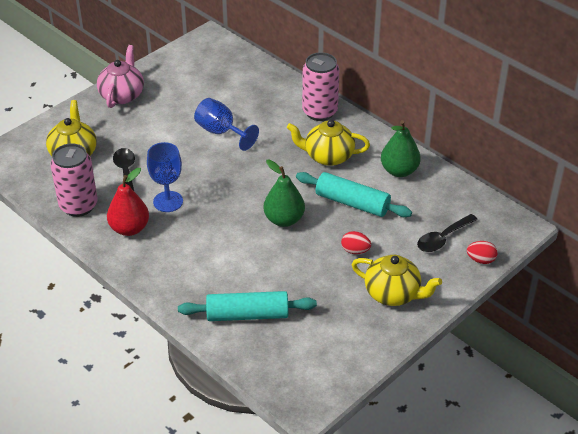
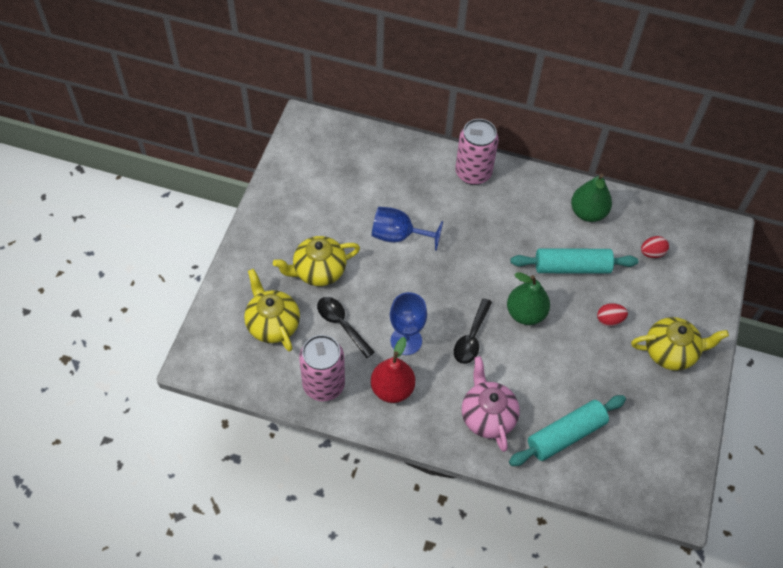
camera: 30 degrees left, 15 degrees up
(122, 95) = (269, 230): pink teapot -> pink teapot (487, 416)
(328, 156) = (515, 223): yellow teapot -> yellow teapot (318, 271)
(442, 238) = (672, 272): black spoon -> black spoon (471, 338)
(481, 260) = (716, 281): red egg -> red egg (652, 253)

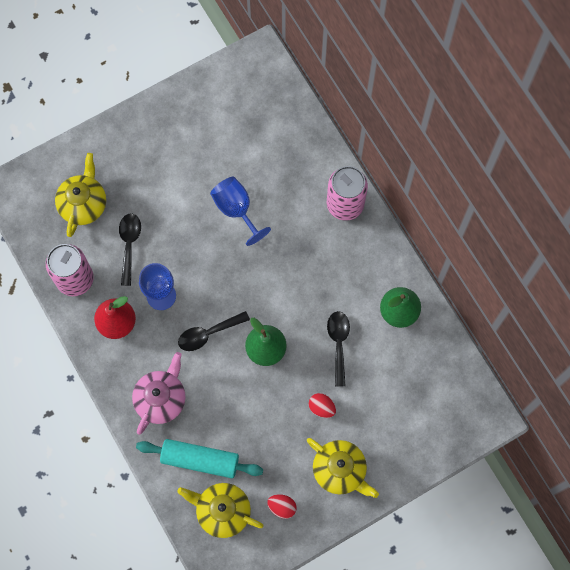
camera: 45 degrees right, 15 degrees up
(318, 271) = (153, 189): yellow teapot -> yellow teapot (222, 511)
(572, 267) = (338, 343): turquoise rolling pin -> black spoon
(652, 253) = (412, 385): red egg -> red egg (282, 507)

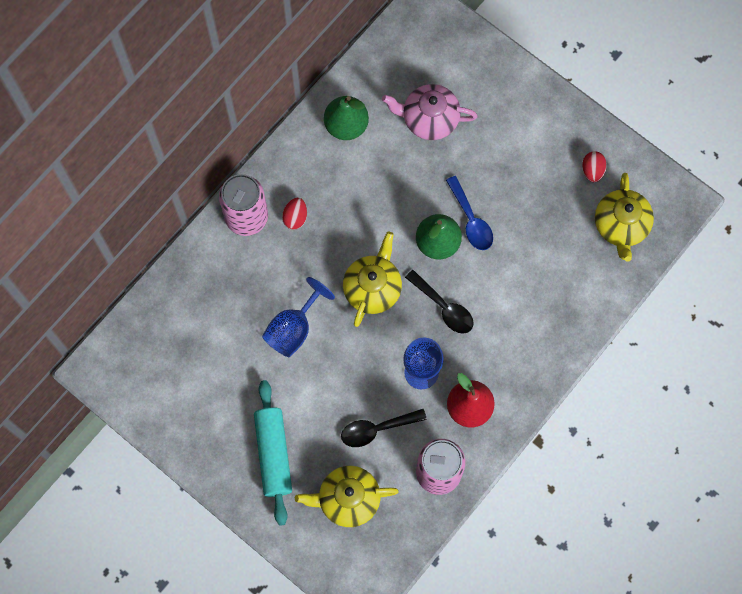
camera: 110 degrees left, 0 degrees up
(161, 399) = (532, 329): pink teapot -> pink teapot (429, 119)
(200, 460) = (579, 266): turquoise rolling pin -> turquoise rolling pin (273, 454)
(275, 384) = (471, 220): none -> blue spoon
(321, 407) = (477, 167): red egg -> red egg (295, 217)
(338, 343) = (403, 173): black spoon -> none
(340, 470) = (533, 128): yellow teapot -> yellow teapot (372, 288)

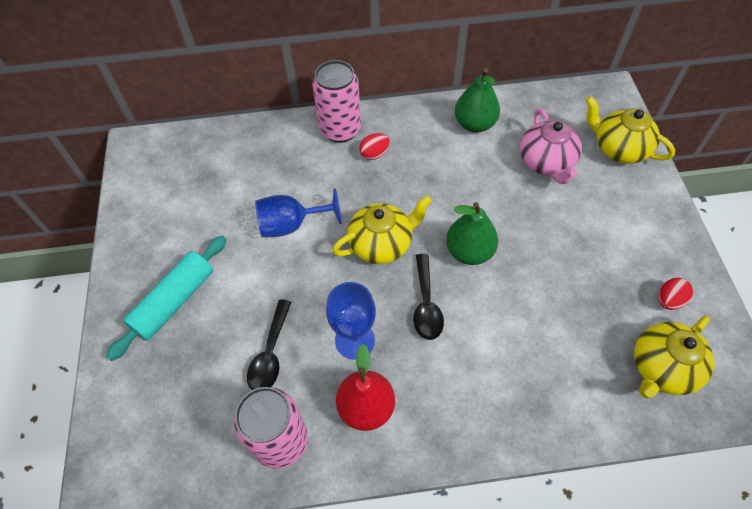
camera: 45 degrees right, 15 degrees down
(348, 499) = (185, 391): yellow teapot -> yellow teapot (619, 149)
(376, 429) = (270, 354): black spoon -> black spoon turned 105 degrees counterclockwise
(429, 119) = (546, 163): pink teapot -> pink teapot turned 150 degrees counterclockwise
(471, 220) = (515, 256): blue spoon -> none

